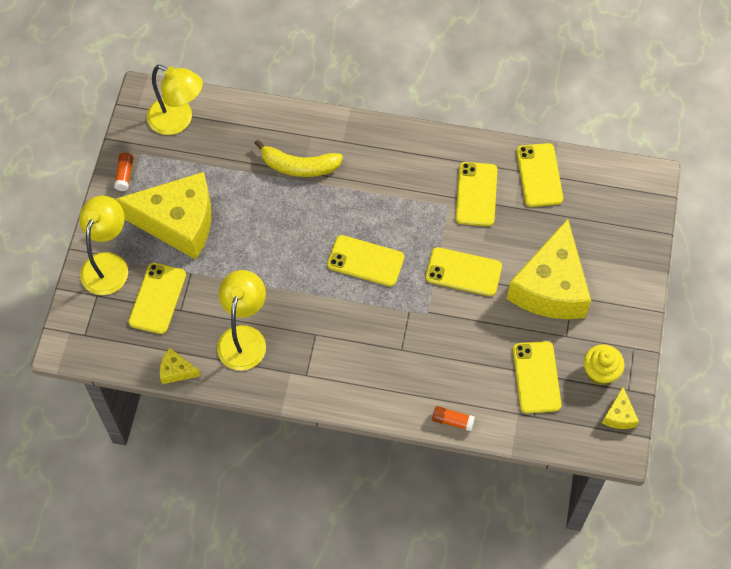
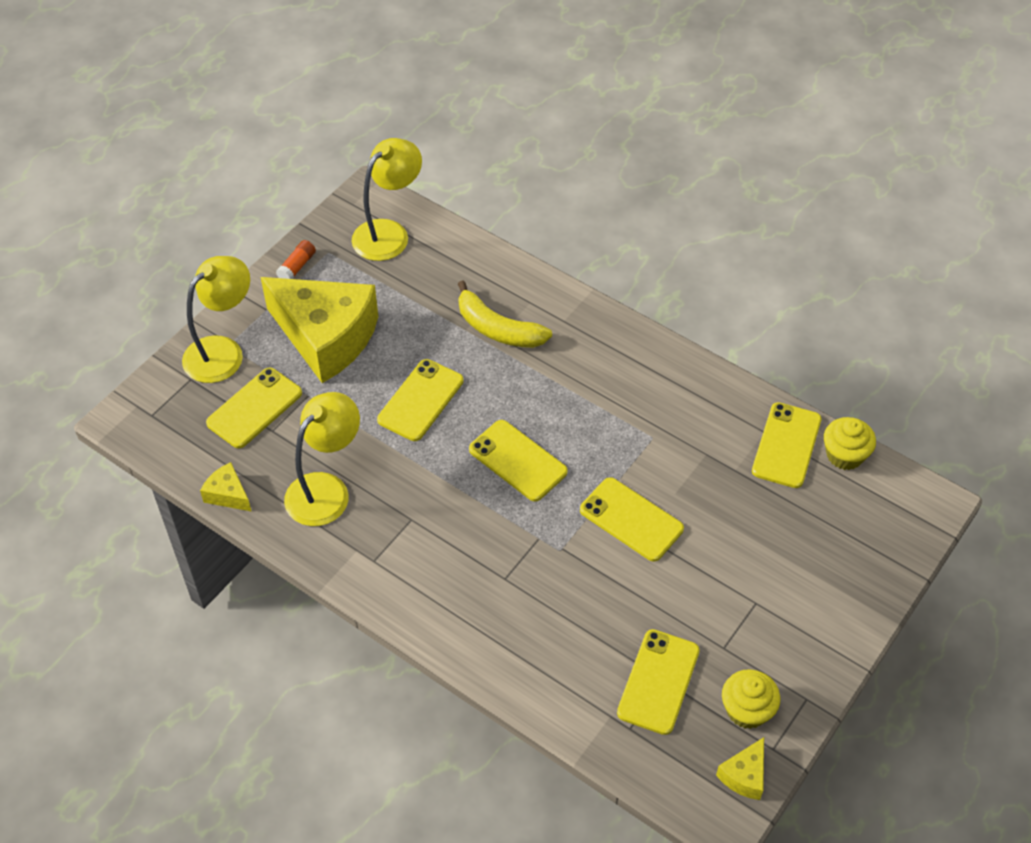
camera: 25 degrees right, 10 degrees down
(178, 120) = (389, 233): yellow lamp -> yellow lamp turned 105 degrees counterclockwise
(452, 421) = (522, 689): orange glue stick -> none
(476, 194) = (695, 437): yellow phone -> yellow phone (420, 400)
(550, 287) = (733, 581): yellow cheese -> none
(580, 167) = (844, 455): none -> yellow cupcake

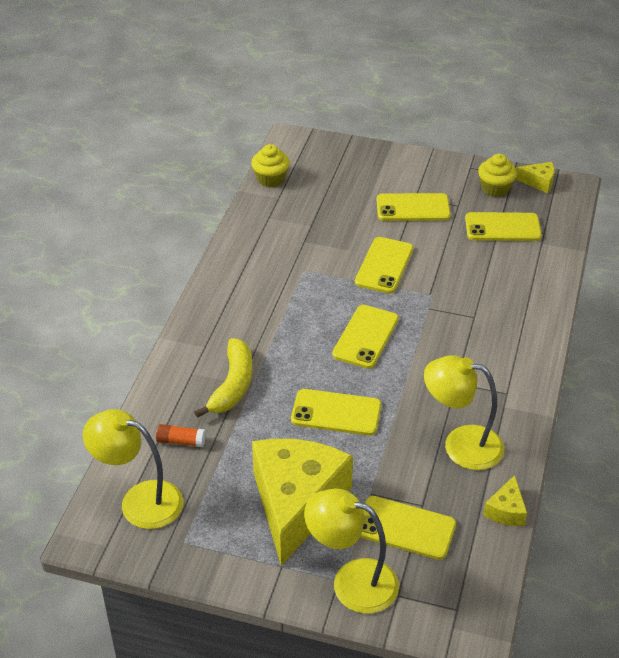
camera: 110 degrees left, 10 degrees down
(297, 267) = (214, 561): orange glue stick -> orange glue stick (181, 441)
(786, 445) = (276, 205): yellow phone -> yellow phone (413, 208)

